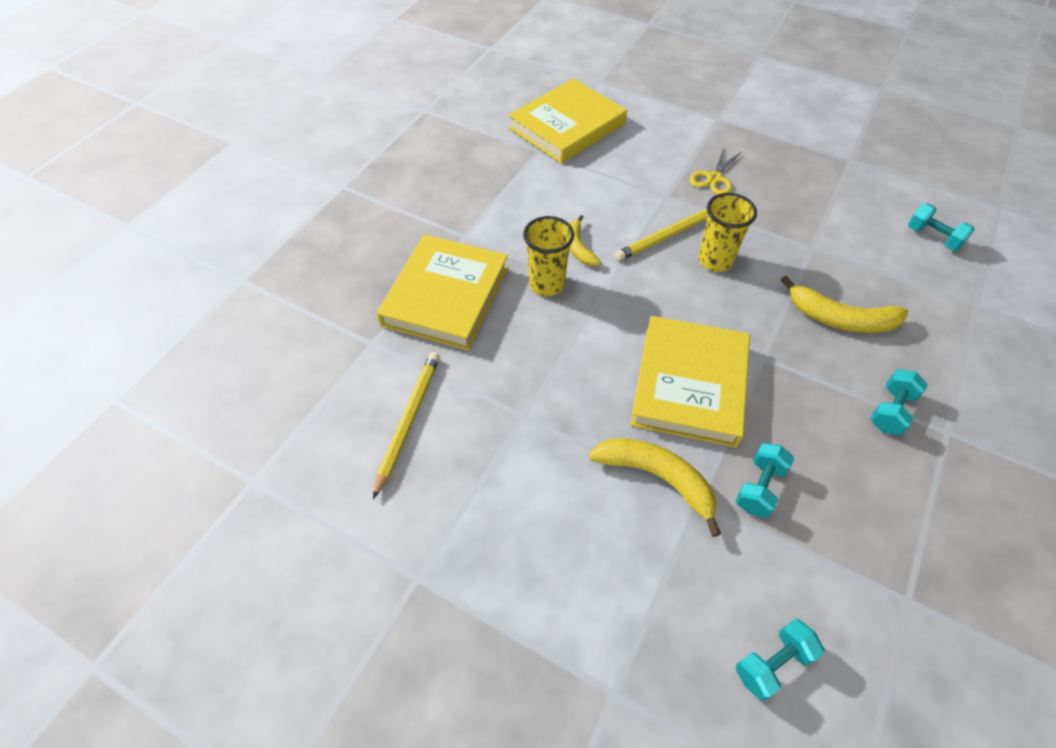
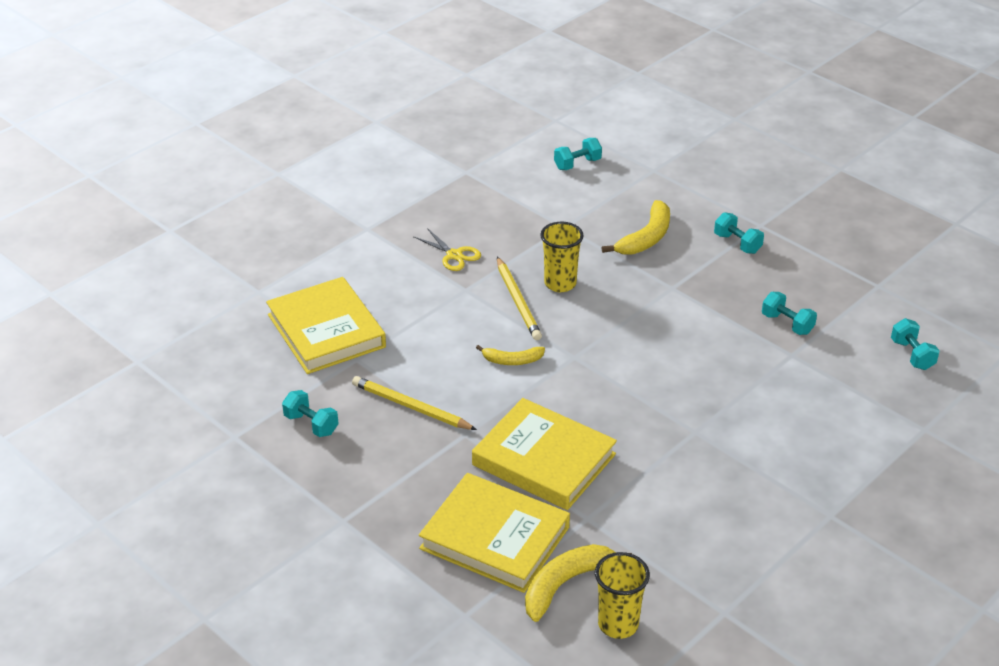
camera: 75 degrees left, 15 degrees down
(408, 421) = (684, 504): yellow pencil -> yellow pencil (411, 407)
(449, 144) = (311, 424): none -> turquoise dumbbell
(546, 284) = (552, 390): yellow cup -> yellow cup (618, 624)
(657, 478) = (769, 371): yellow banana -> yellow banana (565, 583)
(689, 384) = (688, 333): yellow book -> yellow book (495, 538)

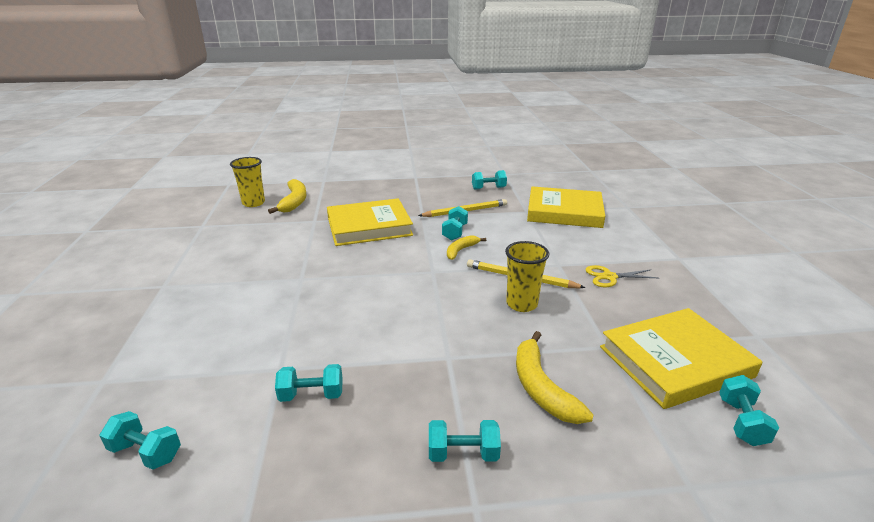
camera: 130 degrees right, 10 degrees down
(477, 385) = (455, 232): none -> turquoise dumbbell
(495, 538) = (347, 198): yellow book -> yellow book (675, 362)

